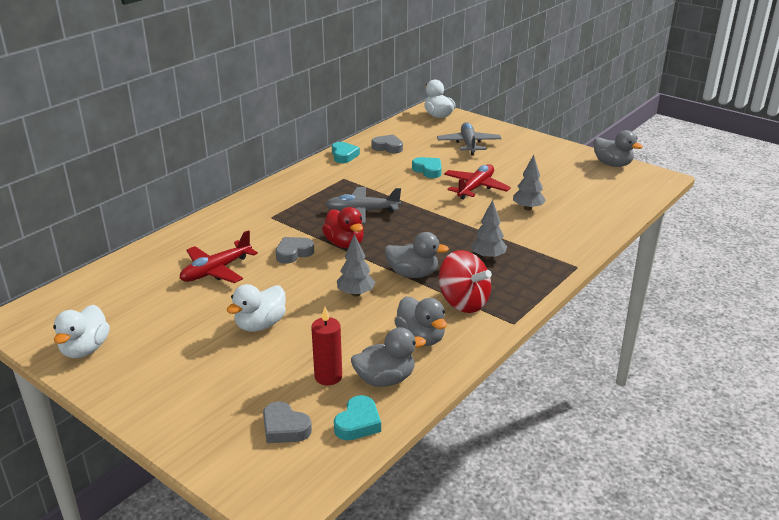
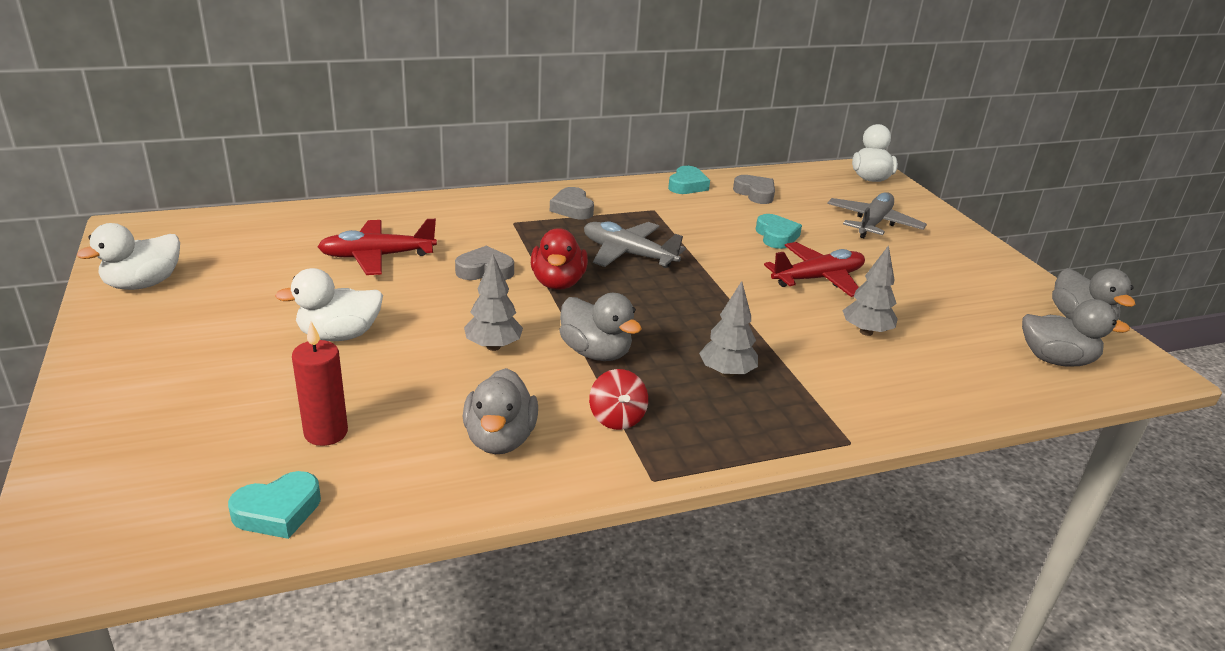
camera: 30 degrees right, 0 degrees up
(284, 428) = (194, 471): grey heart -> grey heart (572, 208)
(385, 379) = (385, 471): grey duck -> grey duck (1055, 360)
(463, 302) = (617, 418): red spinning top -> red spinning top, size x0.58

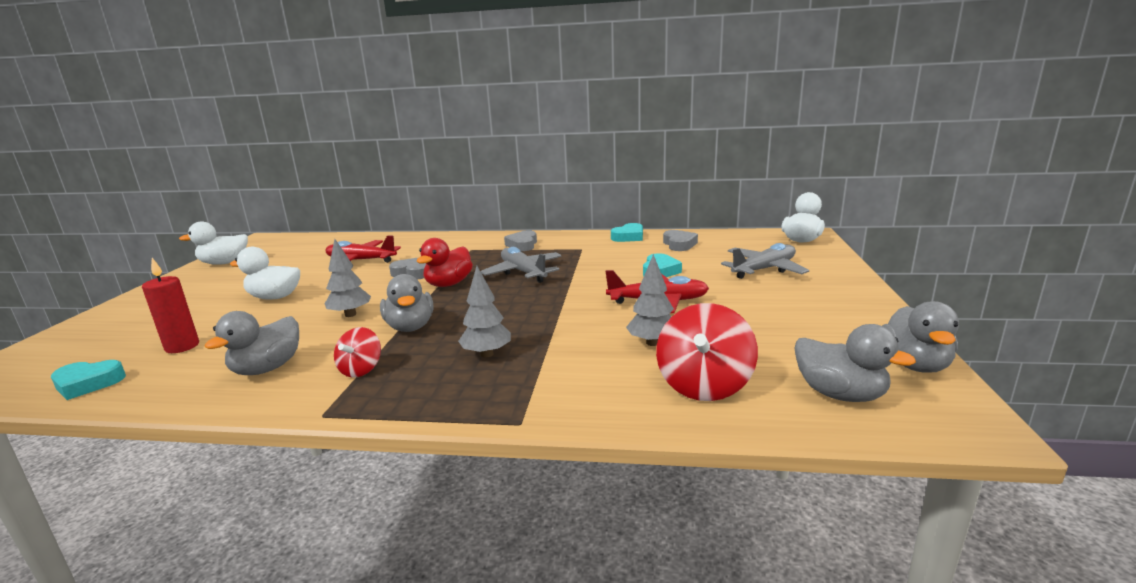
camera: 30 degrees right, 10 degrees down
(954, 371) = (704, 385): none -> red spinning top

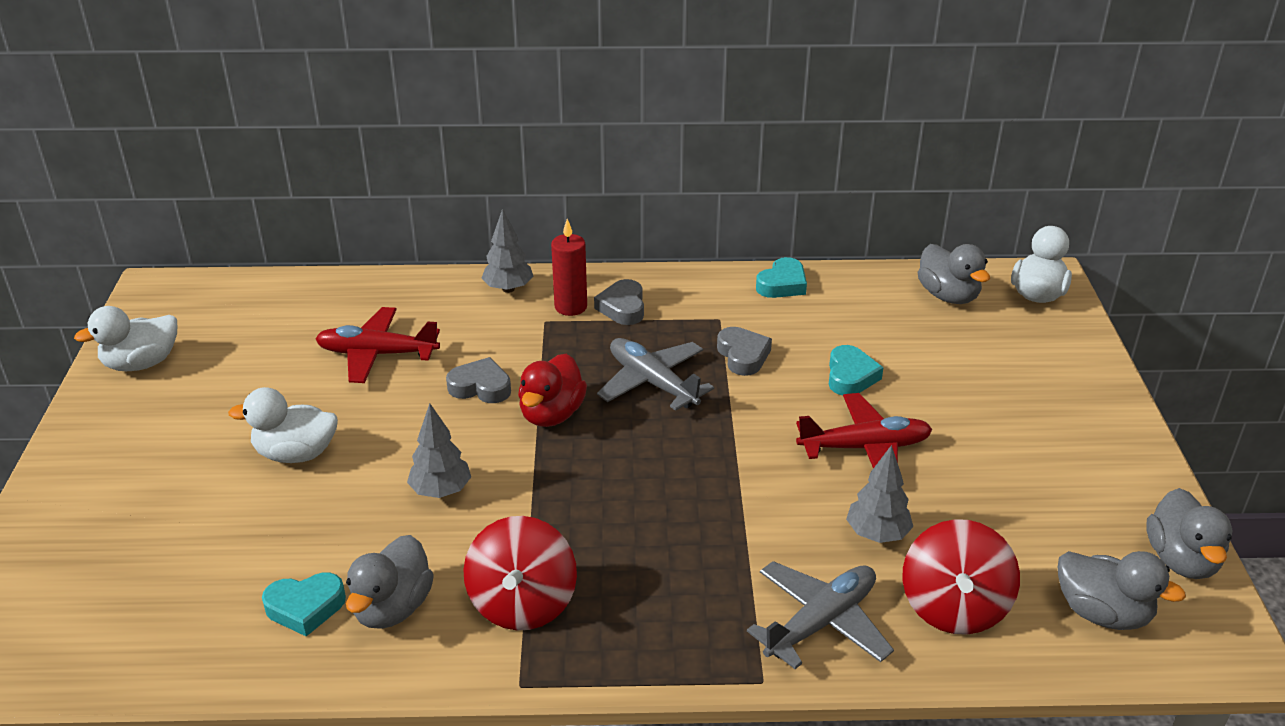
camera: 10 degrees left, 15 degrees up
(88, 384) = (158, 651): turquoise heart -> turquoise heart (305, 607)
(182, 346) = (234, 571): red candle -> red candle (570, 307)
(361, 370) = (523, 603): red spinning top -> red spinning top, size x1.73
(410, 327) = (544, 515): grey duck -> grey duck (948, 296)
(487, 354) = (674, 565): grey tree -> grey tree (508, 289)
(679, 244) = (863, 305): grey heart -> grey heart (743, 355)
(764, 269) = (993, 370): grey plane -> grey plane (821, 622)

